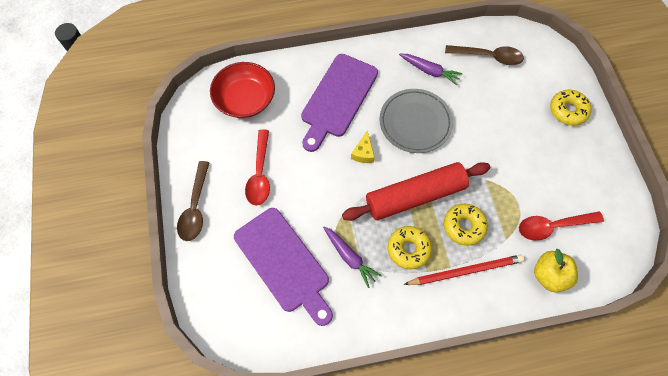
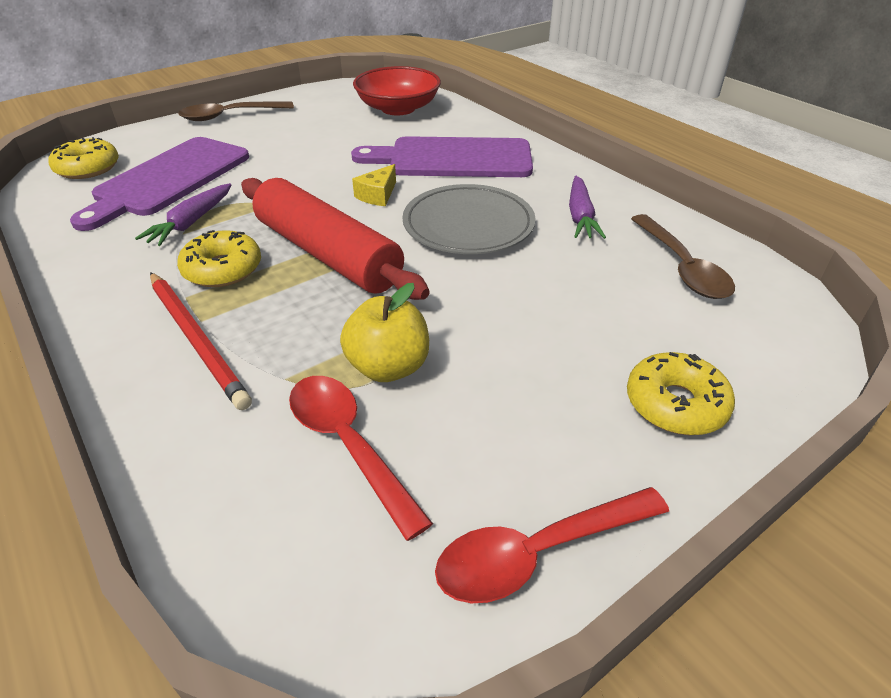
camera: 65 degrees right, 25 degrees down
(260, 174) = (296, 138): red spoon -> red spoon (537, 553)
(363, 153) = (377, 195): yellow cheese -> yellow cheese turned 45 degrees counterclockwise
(464, 226) = (292, 317): yellow donut -> yellow donut (88, 168)
(549, 275) = (216, 467): yellow apple -> yellow apple (388, 367)

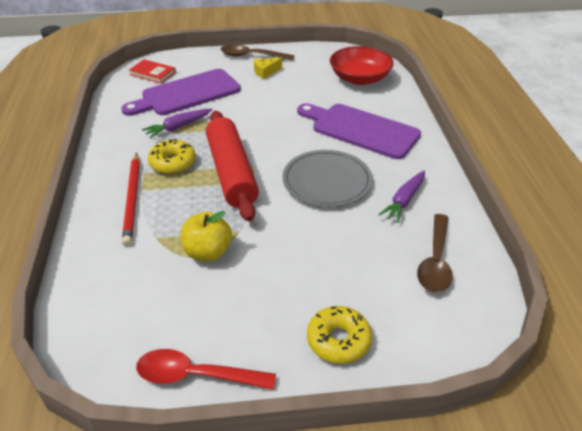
camera: 30 degrees right, 0 degrees up
(88, 168) = (152, 73): yellow donut -> red book
(348, 445) = (157, 284): red spoon -> none
(377, 195) = (291, 142): yellow cheese -> yellow cheese (266, 72)

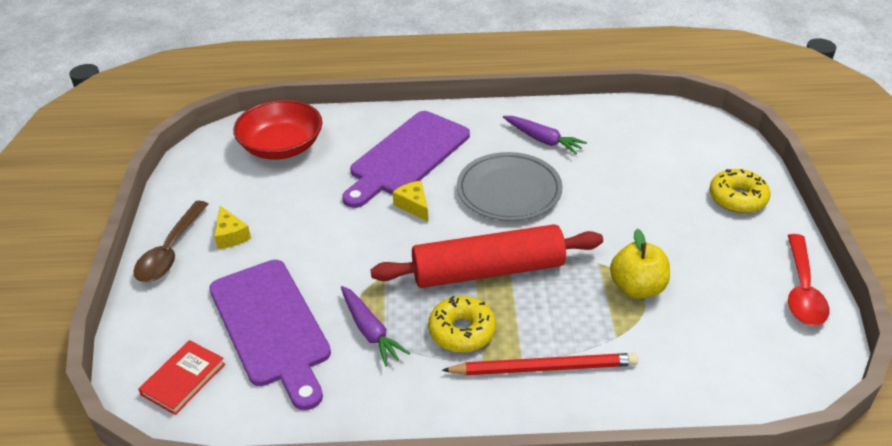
camera: 85 degrees left, 0 degrees up
(302, 136) = (413, 205): none -> yellow cheese
(435, 261) = (630, 132): brown spoon -> none

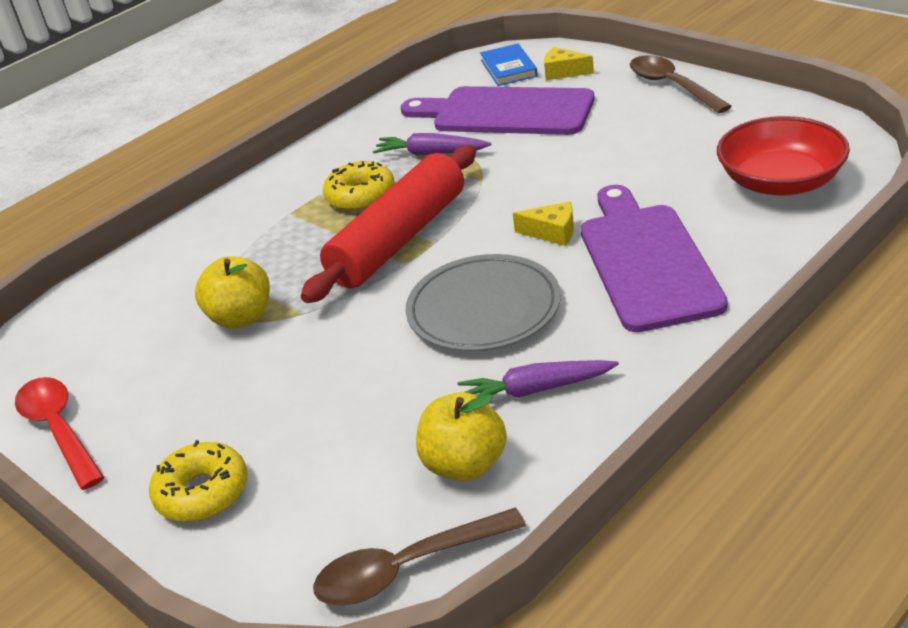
camera: 140 degrees right, 5 degrees down
(183, 379) = (508, 68): red book -> blue book
(230, 235) = (653, 118): yellow cheese -> yellow cheese (563, 72)
(544, 368) = (265, 220): red pencil -> none
(609, 133) = (465, 465): none -> yellow apple
(673, 117) = (406, 569): none -> brown spoon

